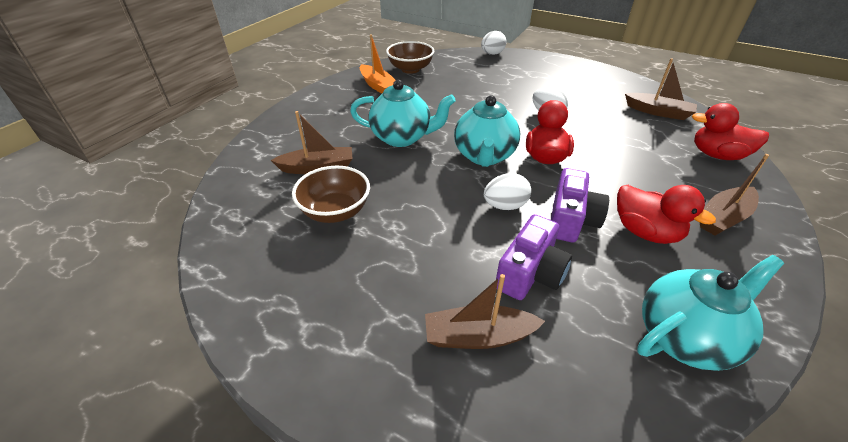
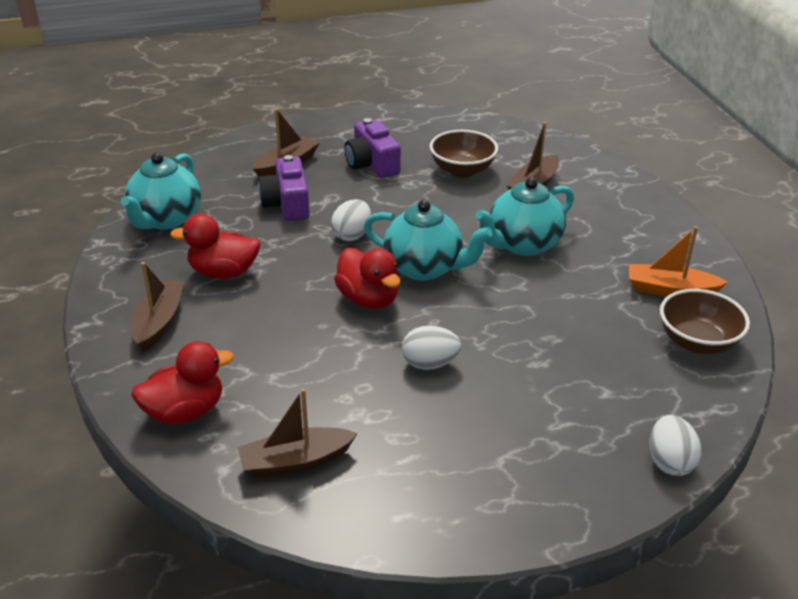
camera: 135 degrees right, 5 degrees down
(484, 156) = (424, 268): turquoise teapot -> turquoise teapot turned 150 degrees clockwise
(571, 219) = (290, 252): purple camera -> purple camera (372, 164)

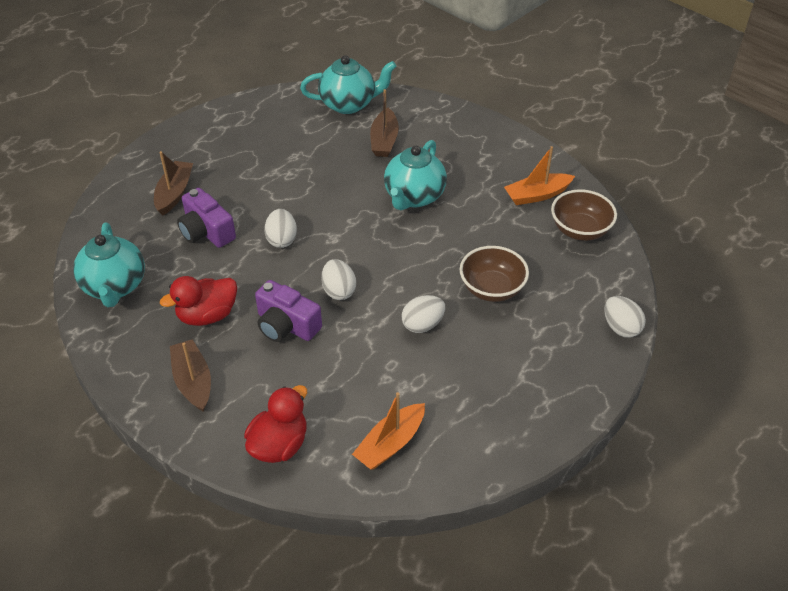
camera: 30 degrees left, 10 degrees up
(295, 461) = (390, 444): brown boat -> orange boat
(368, 299) = (339, 291): red duck -> white egg
(372, 164) = (245, 166): purple camera -> purple camera (286, 325)
(424, 268) = (359, 246): turquoise teapot -> turquoise teapot (349, 104)
(462, 170) = (321, 146): brown bowl -> brown bowl (492, 289)

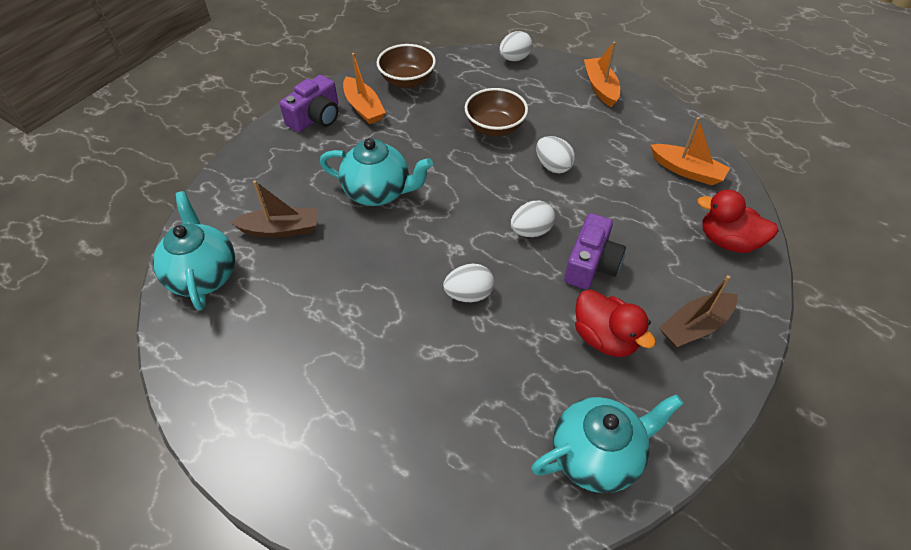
camera: 100 degrees left, 5 degrees up
(174, 193) = (406, 439): brown boat -> none
(206, 231) = (472, 376): purple camera -> purple camera (316, 117)
(556, 401) = (600, 87): none -> orange boat

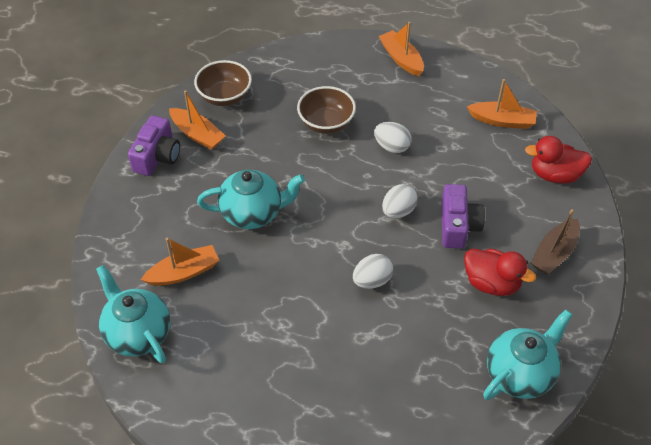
camera: 20 degrees left, 0 degrees up
(281, 229) = (184, 272): brown boat -> orange boat
(514, 59) = (313, 48): white egg -> none

